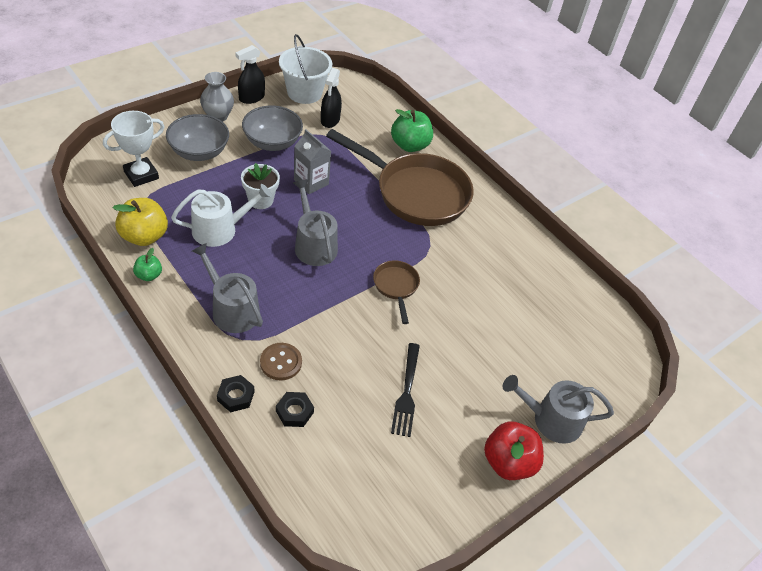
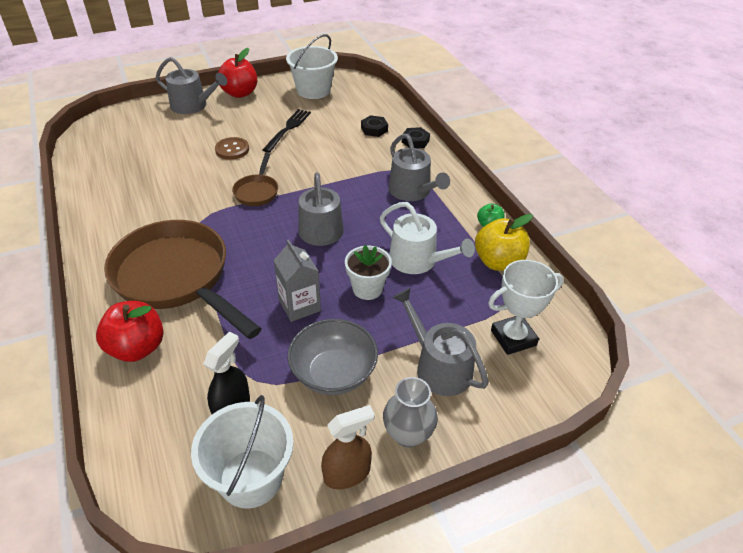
camera: 160 degrees left, 5 degrees down
(199, 152) = (439, 367): grey bowl -> grey watering can
(220, 229) = (418, 260): white watering can -> white watering can turned 135 degrees counterclockwise
(251, 98) = (347, 473): black spray bottle -> brown spray bottle
(281, 362) = (377, 154): brown button -> brown button (232, 149)
(407, 492) = (313, 90): none -> white bucket
(410, 145) = (137, 348): green apple -> red apple

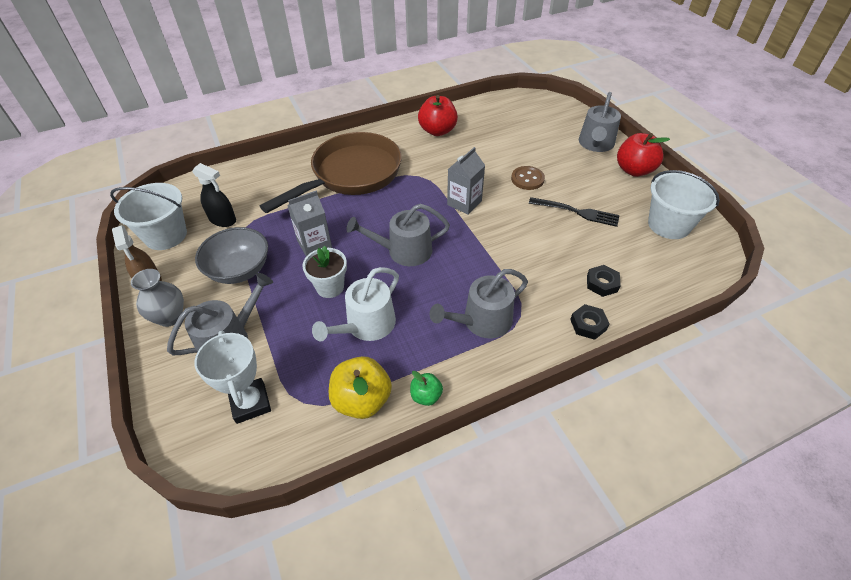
camera: 90 degrees right, 5 degrees up
(137, 348) = (285, 169): red apple -> red apple (437, 131)
(257, 191) = (464, 203): brown pan -> grey carton

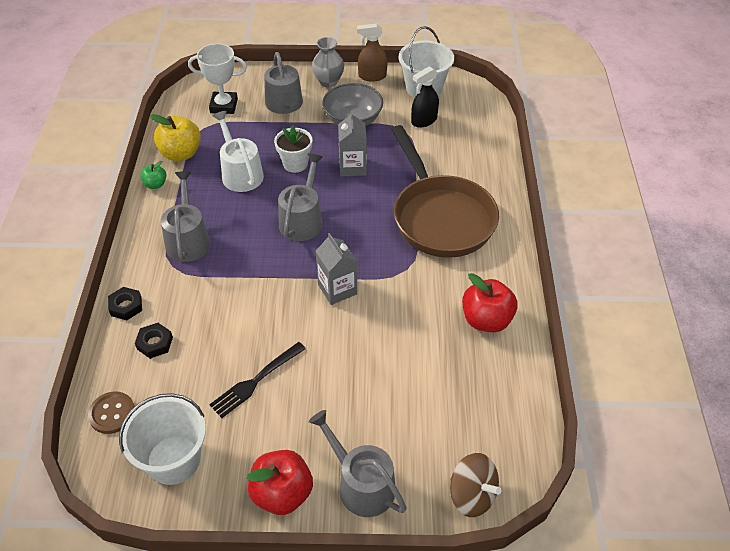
camera: 115 degrees right, 0 degrees up
(527, 179) = (339, 365): brown button -> brown button (112, 413)
(561, 108) = (472, 495): none -> brown spinning top

